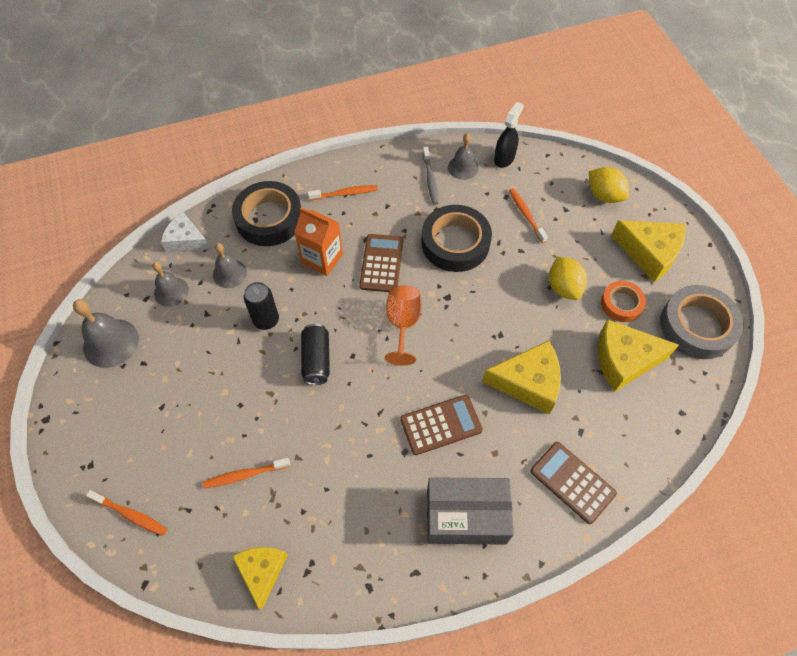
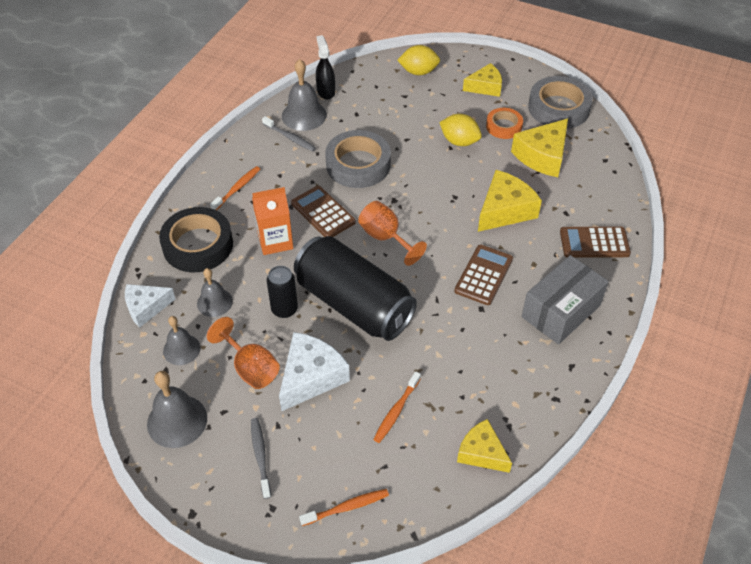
camera: 45 degrees left, 10 degrees down
(126, 419) = (260, 456): none -> grey toothbrush
(194, 346) = (250, 368): none -> orange goblet
(222, 390) = (311, 377): none -> white cheese
(316, 360) = (354, 304): black can -> black can, size x2.16
(455, 243) = (358, 164): black tape -> grey tape
(463, 167) = (304, 115): grey bell -> grey bell, size x1.52
(526, 215) = (383, 116): orange toothbrush -> none
(649, 253) = (485, 87): yellow cheese -> yellow cheese, size x0.67

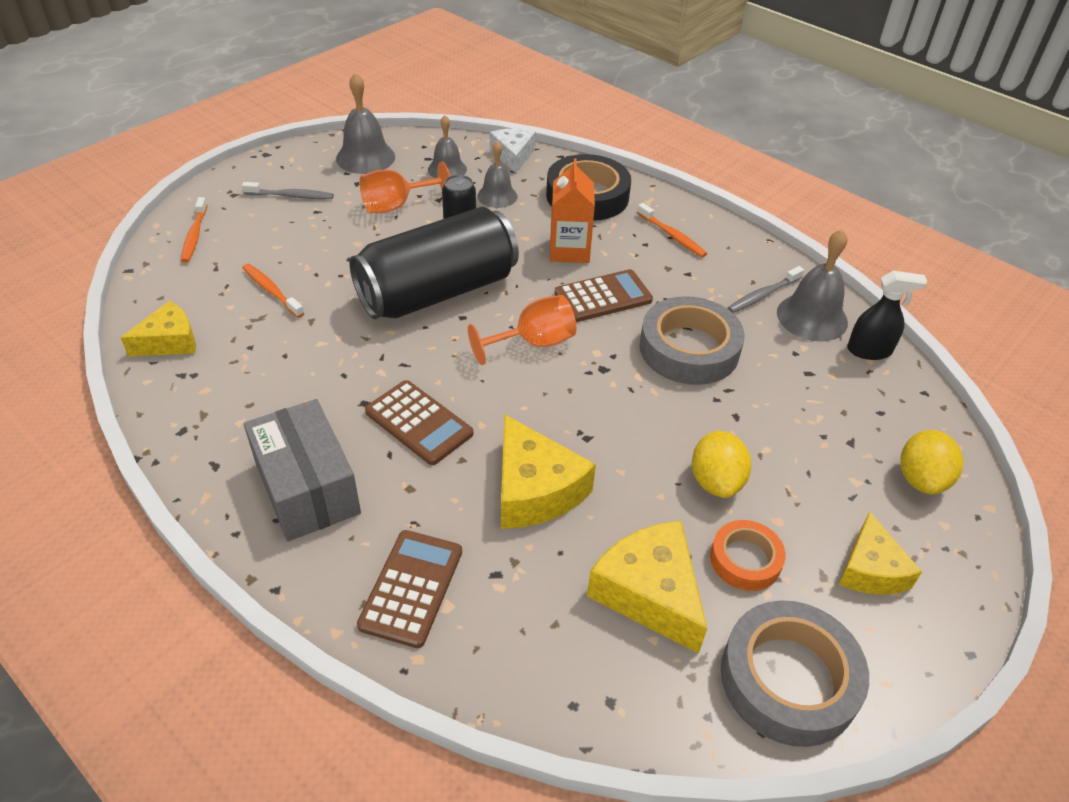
camera: 105 degrees right, 5 degrees down
(311, 377) = (358, 241): white cheese -> none
(459, 141) = (716, 481): yellow lemon -> yellow lemon turned 45 degrees counterclockwise

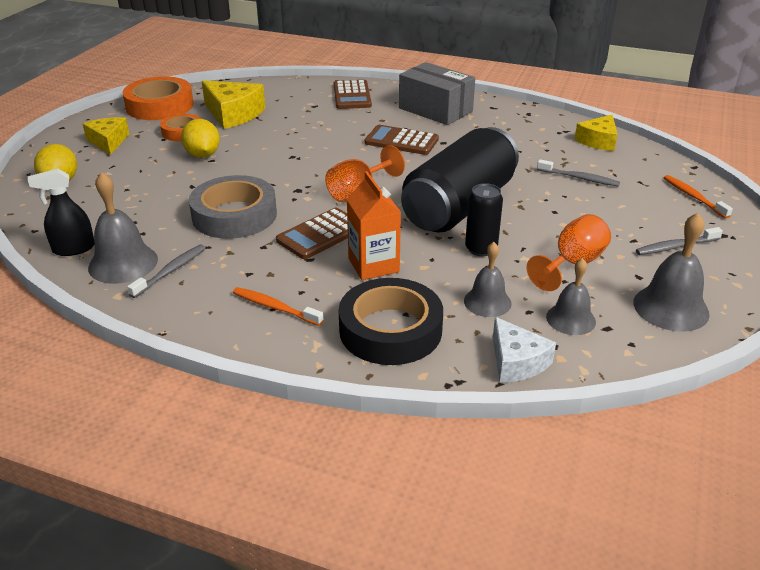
camera: 160 degrees right, 10 degrees down
(271, 291) = (579, 178): orange toothbrush -> grey toothbrush
(534, 490) = (312, 132): yellow cheese -> none
(788, 679) = (160, 106): grey tape -> orange tape

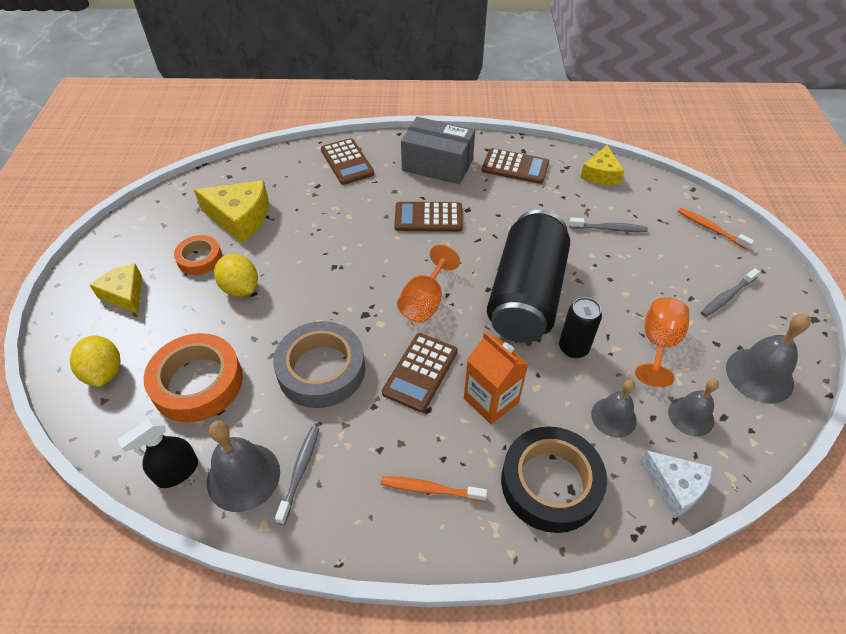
camera: 20 degrees left, 15 degrees up
(160, 106) = (152, 223): orange tape -> orange tape (197, 383)
(511, 122) = (515, 167): none -> brown calculator

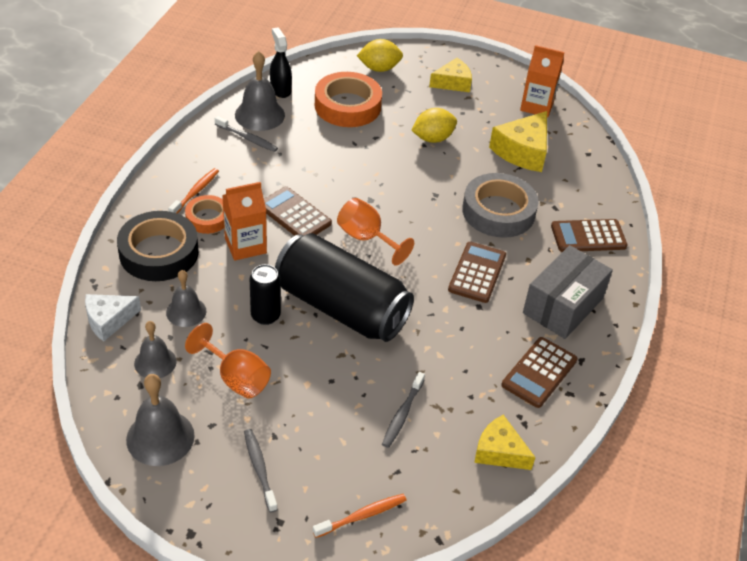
camera: 105 degrees right, 5 degrees down
(157, 220) = (537, 106): none -> orange carton
(200, 258) = (478, 122): orange tape -> orange tape (207, 218)
(321, 370) = (326, 164): grey tape -> grey tape (498, 211)

